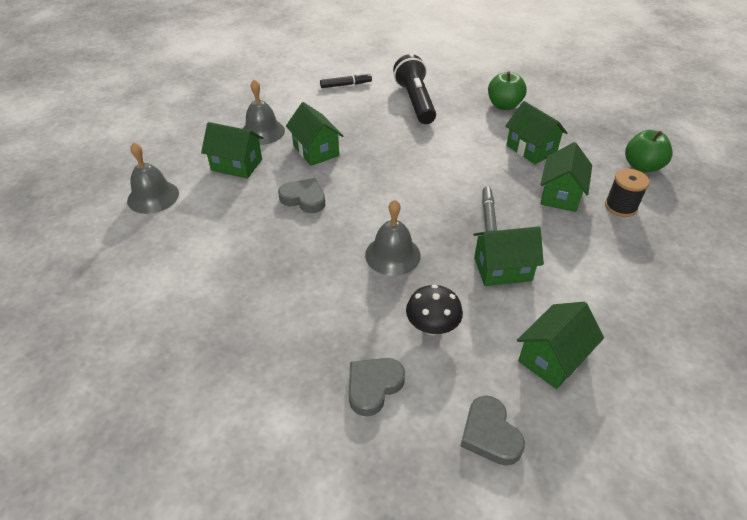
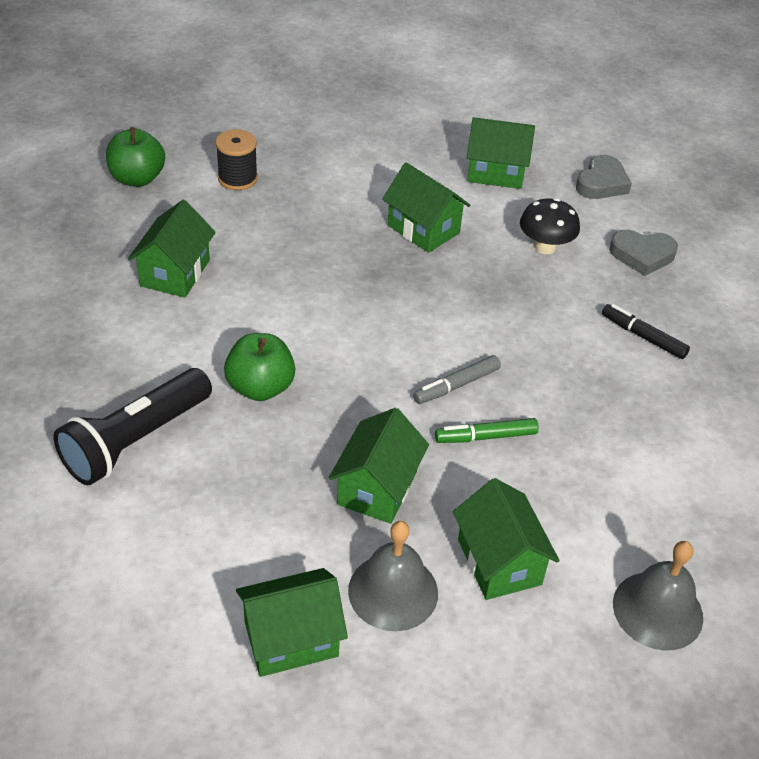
camera: 130 degrees left, 0 degrees up
(304, 199) = (485, 437): grey heart -> green marker
(346, 85) = (147, 567): black marker -> black marker (643, 336)
(392, 255) = (489, 311): grey bell -> none
(488, 215) = (349, 265): grey marker -> grey marker (456, 385)
(504, 105) = (71, 334): green apple -> green apple (260, 387)
(560, 195) = (256, 224): green house -> green house (291, 639)

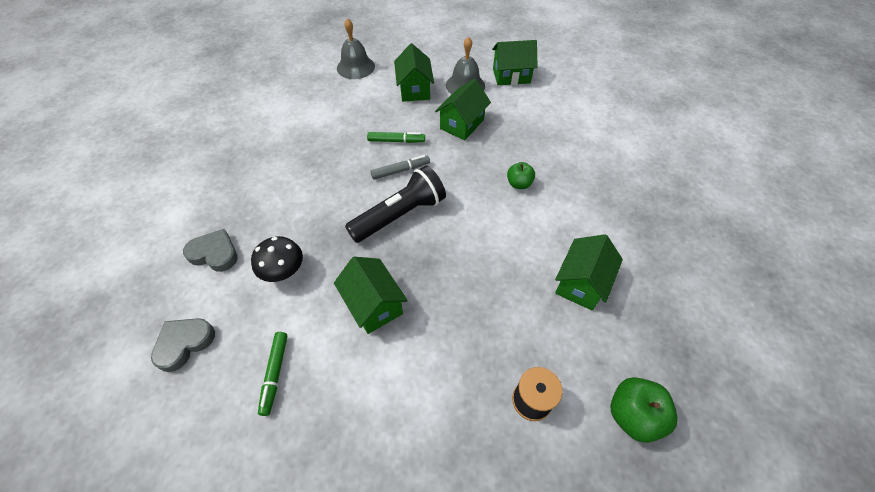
camera: 165 degrees left, 10 degrees up
(136, 440) = (589, 162): black flashlight -> black flashlight (399, 215)
(260, 387) = (519, 184): green apple -> green apple, size x0.65
(495, 172) = (275, 374): green house -> green marker
(643, 336) = (266, 187): black marker -> none

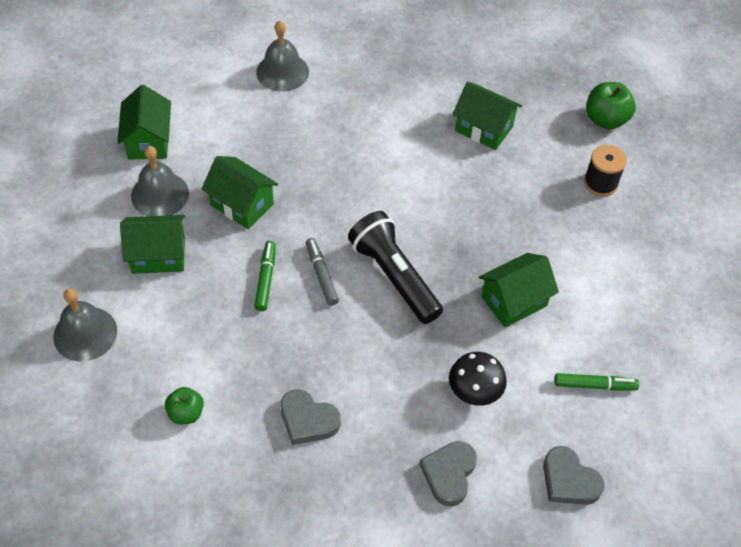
camera: 90 degrees left, 0 degrees up
(277, 169) = (308, 420): none -> grey heart
(519, 184) = (352, 159): green apple -> green apple (186, 413)
(602, 137) = (282, 72): none -> grey bell

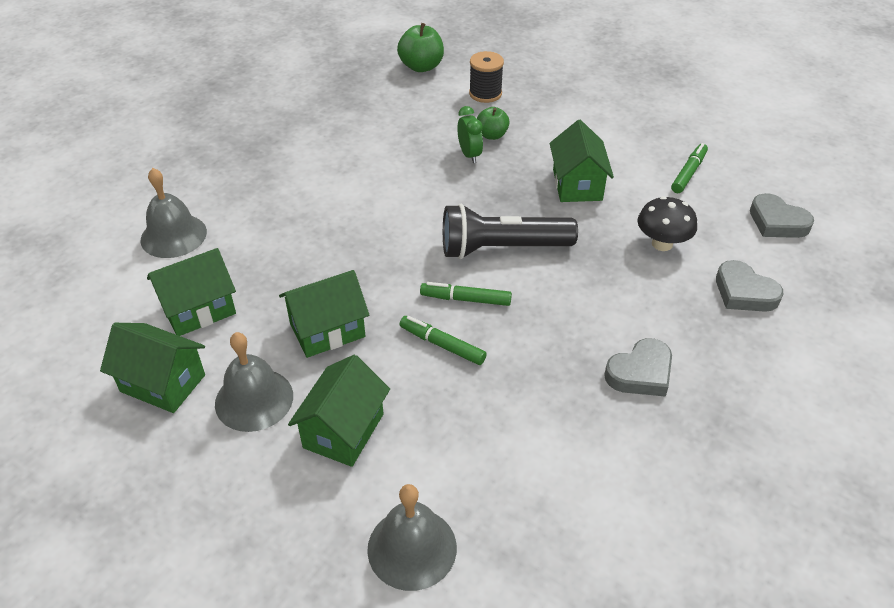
camera: 60 degrees left, 10 degrees down
(186, 413) = (583, 478): green apple -> green apple (492, 135)
(321, 275) = (465, 299): grey marker -> green marker
(484, 128) = (373, 132): green house -> green house (199, 310)
(500, 207) = (469, 155): none -> green clock
(569, 480) = (777, 222): grey heart -> grey heart turned 60 degrees clockwise

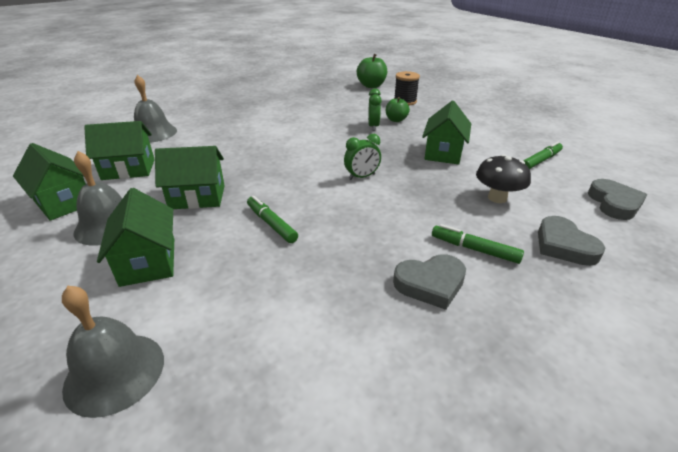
camera: 20 degrees right, 10 degrees down
(343, 431) = (148, 261): green house -> green house turned 60 degrees counterclockwise
(465, 299) = (312, 200): green marker -> green marker (474, 249)
(502, 248) = (362, 177): black flashlight -> green clock
(777, 222) = (614, 203): grey heart -> grey heart turned 150 degrees counterclockwise

